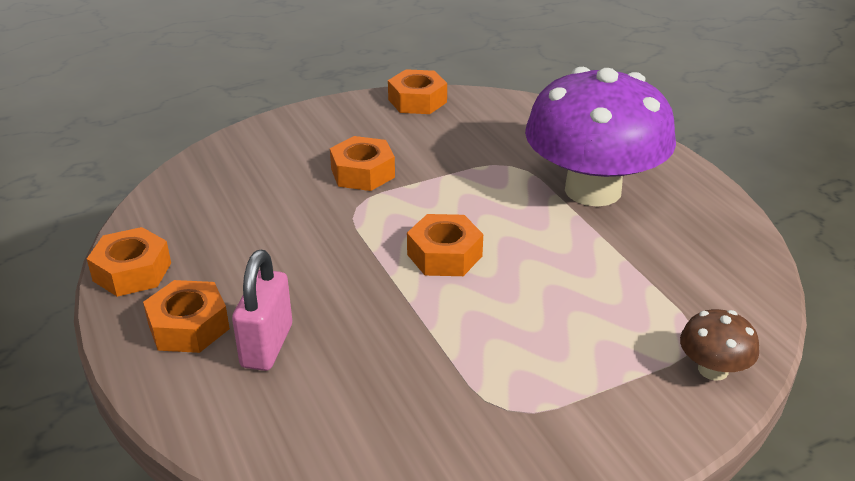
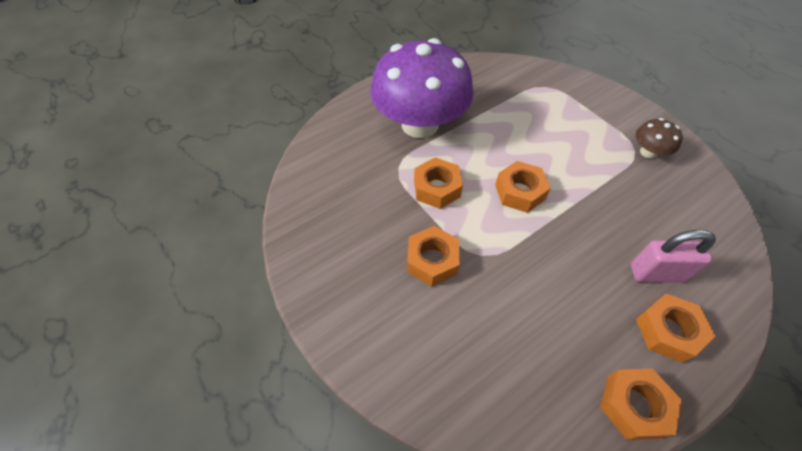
camera: 100 degrees left, 20 degrees up
(417, 101) = (301, 241): orange nut -> orange nut (437, 188)
(713, 369) = (564, 81): brown mushroom -> brown mushroom (648, 152)

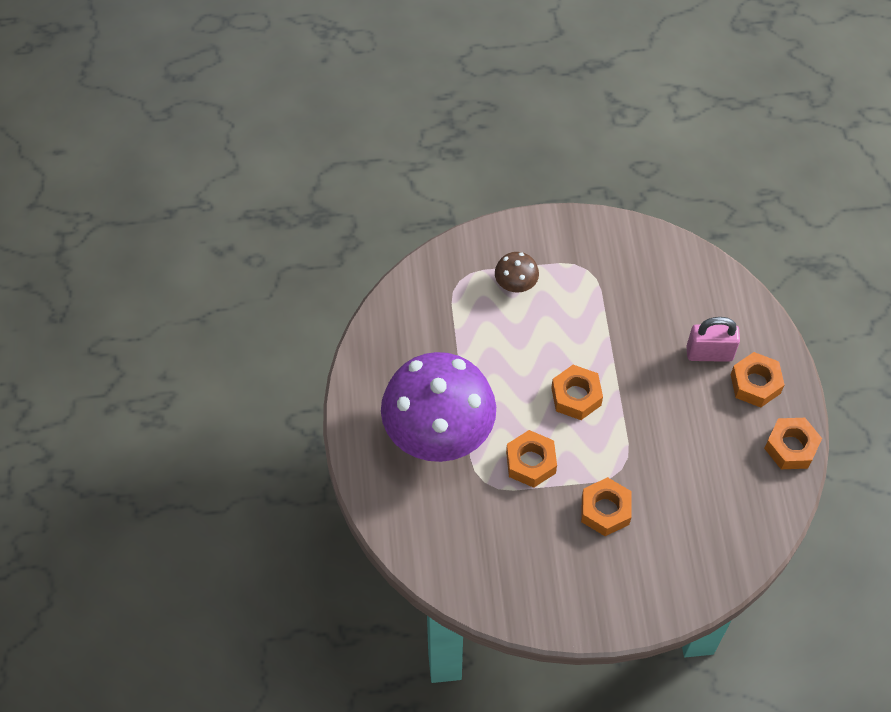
camera: 60 degrees left, 5 degrees up
(648, 152) = (596, 261): brown mushroom -> brown mushroom (516, 283)
(656, 273) = (709, 353): pink padlock -> pink padlock turned 60 degrees clockwise

